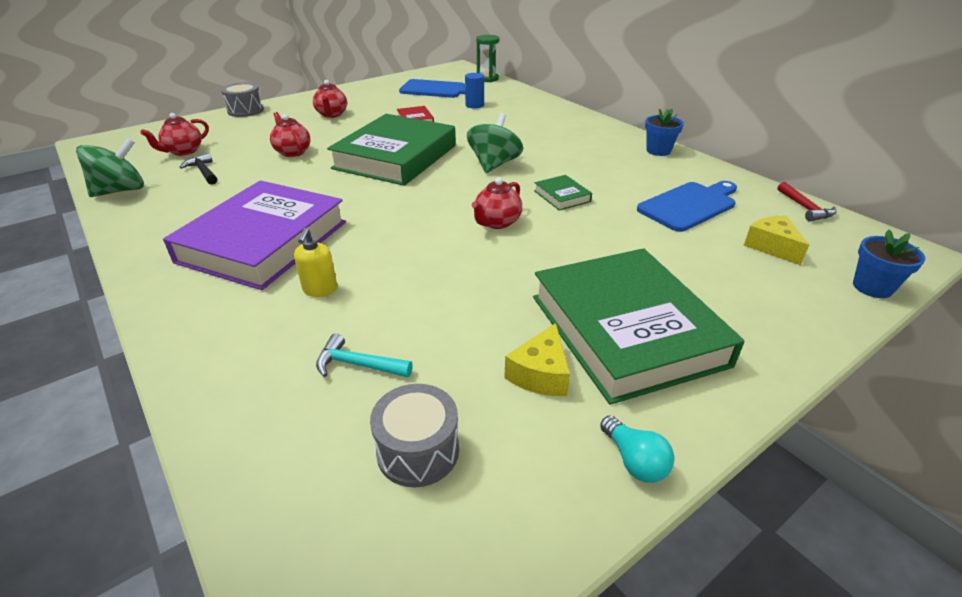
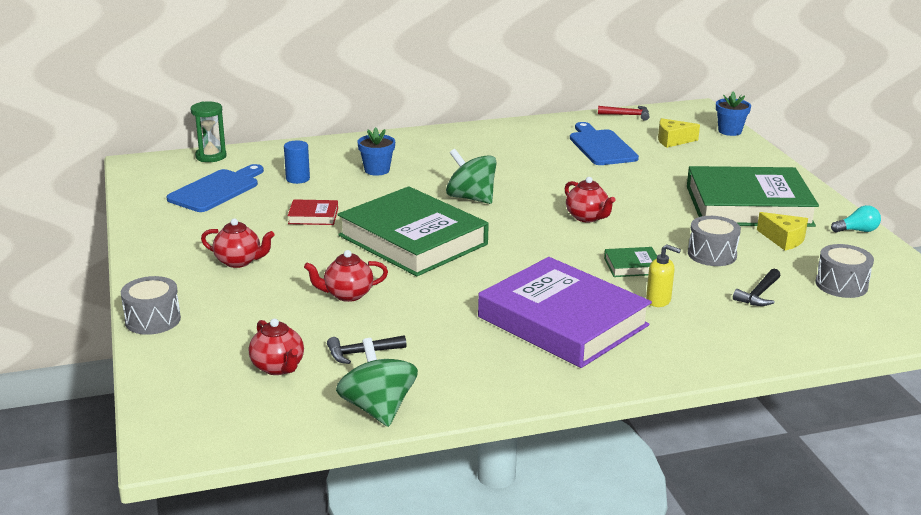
camera: 70 degrees left, 10 degrees down
(358, 364) = (758, 294): turquoise hammer -> black hammer
(454, 314) = (712, 254): none -> grey drum
(562, 196) = (556, 184): green book -> green book (632, 266)
(658, 151) = (495, 130): blue flower pot -> blue flower pot (377, 170)

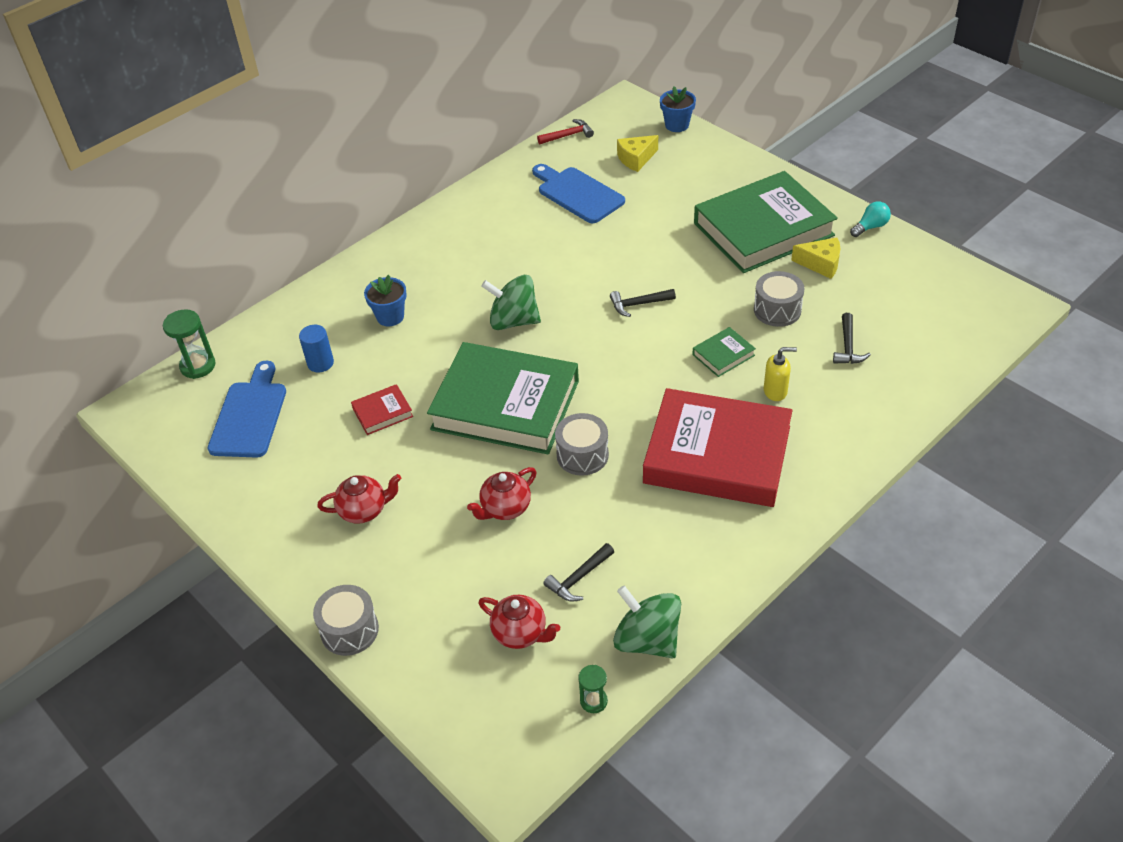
camera: 25 degrees left, 20 degrees up
(291, 428) = (593, 701): none -> green hourglass
(563, 321) = (717, 455): purple book -> red book
(587, 217) = (638, 304): red teapot -> black hammer
(841, 285) = (902, 305): grey drum -> grey drum (582, 455)

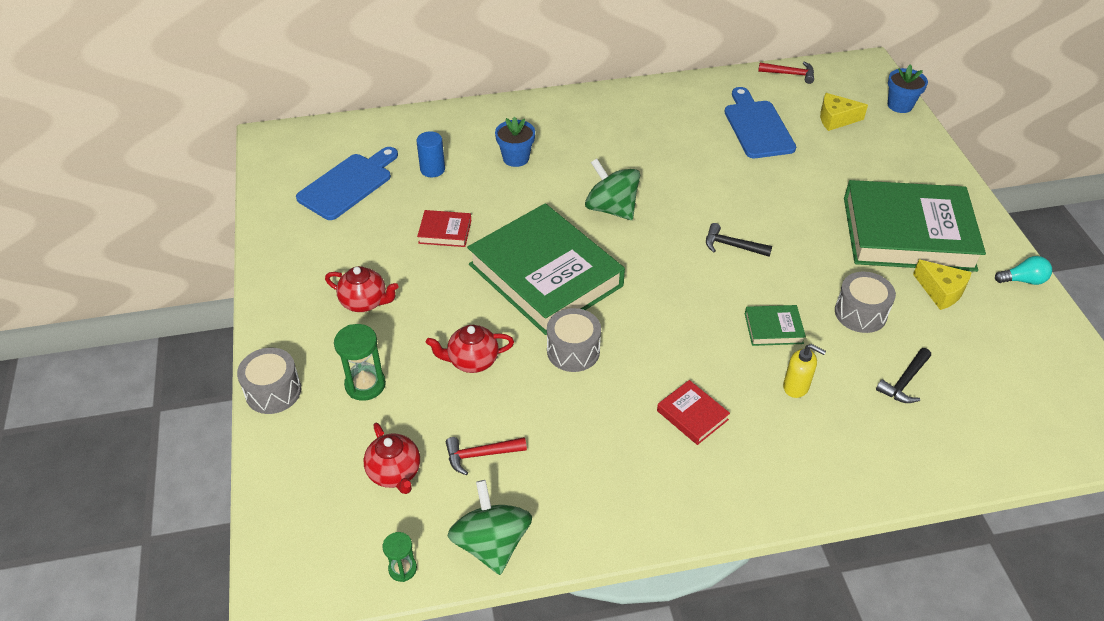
camera: 30 degrees right, 0 degrees up
(198, 366) = (345, 129): green hourglass -> green hourglass (365, 385)
(578, 578) = (480, 455): black hammer -> red hammer
(717, 455) = (692, 415): red book -> red book, size x0.40

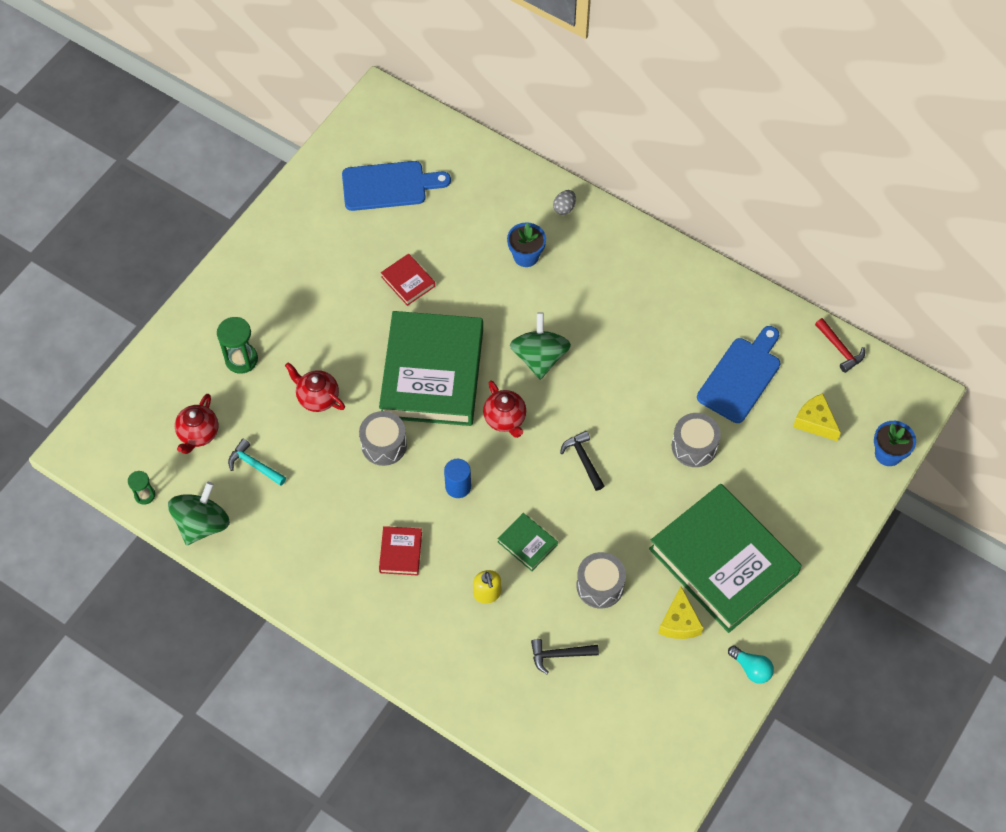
camera: 45 degrees right, 15 degrees up
(273, 391) = (188, 318): grey drum -> grey drum (694, 446)
(365, 302) = (301, 297): red teapot -> red teapot (505, 419)
(432, 169) = (458, 219): blue cylinder -> blue cylinder (458, 487)
(480, 455) = (254, 465): red hammer -> turquoise hammer
(505, 115) = (564, 208): none -> grey egg

